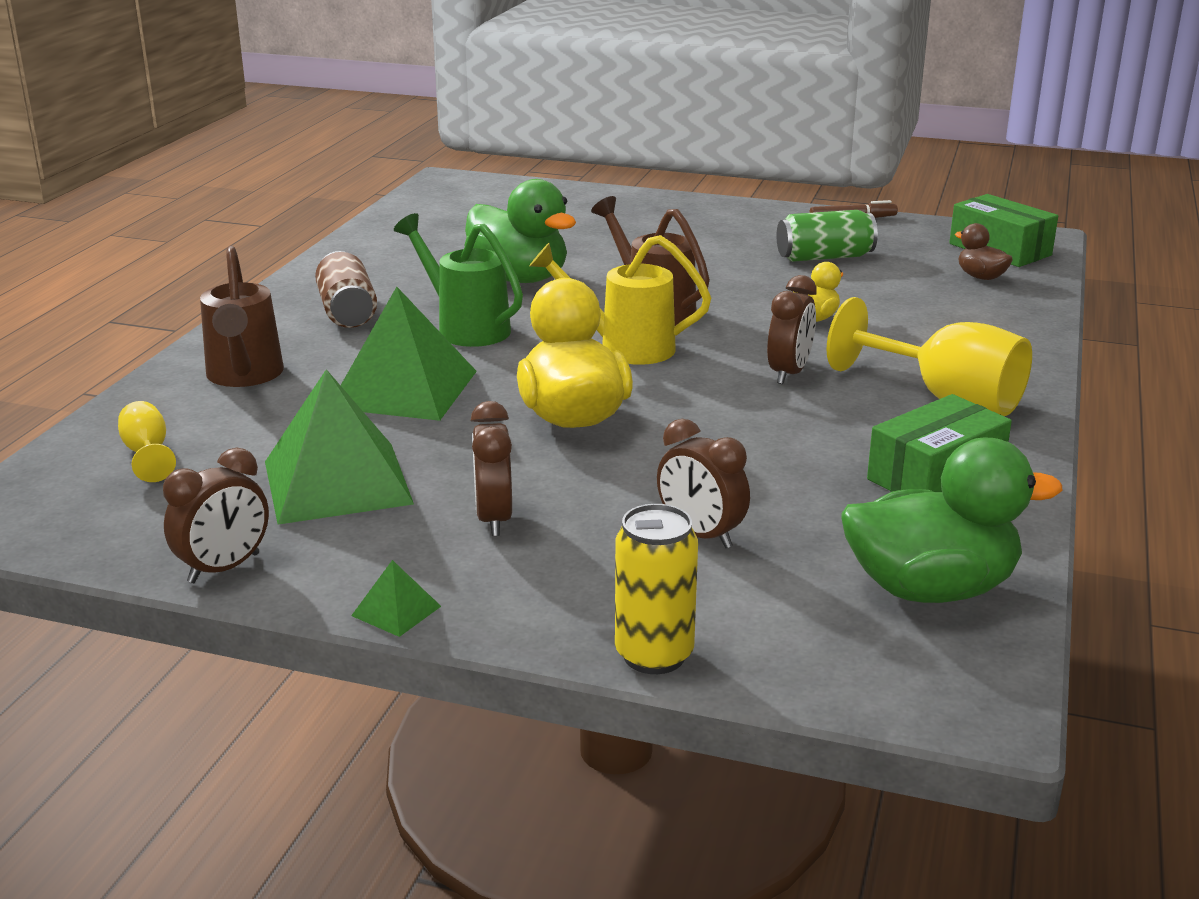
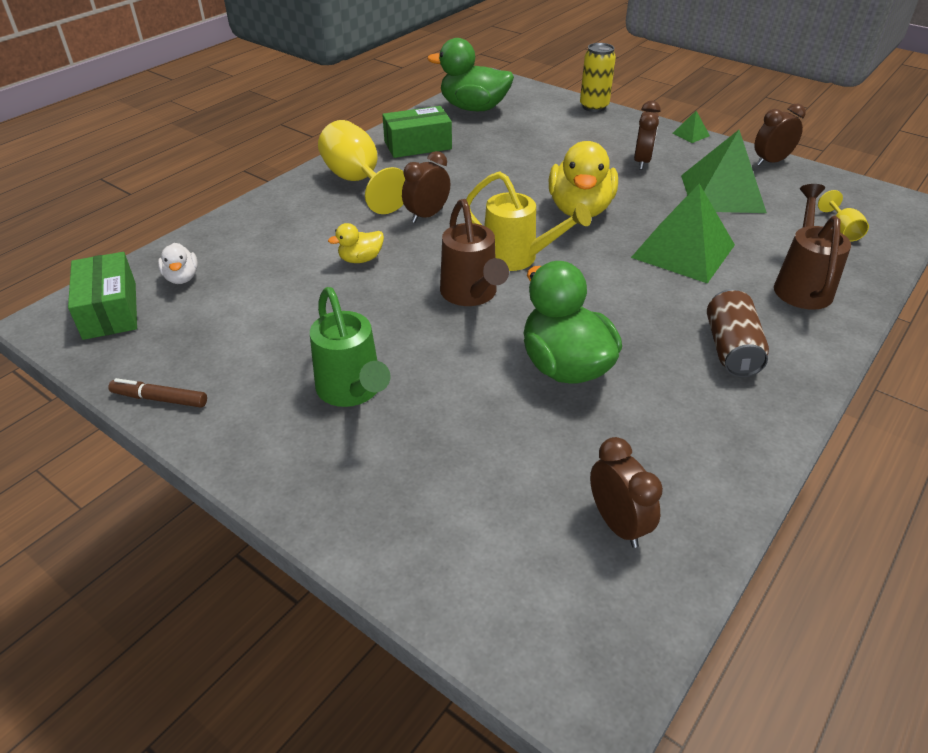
camera: 160 degrees left, 15 degrees up
(466, 328) = (629, 304): green watering can -> green watering can (352, 391)
(700, 535) = (549, 140): brown clock -> brown clock (617, 524)
(824, 257) = (267, 335): green can -> none
(981, 277) = (182, 278): brown duck -> white duck

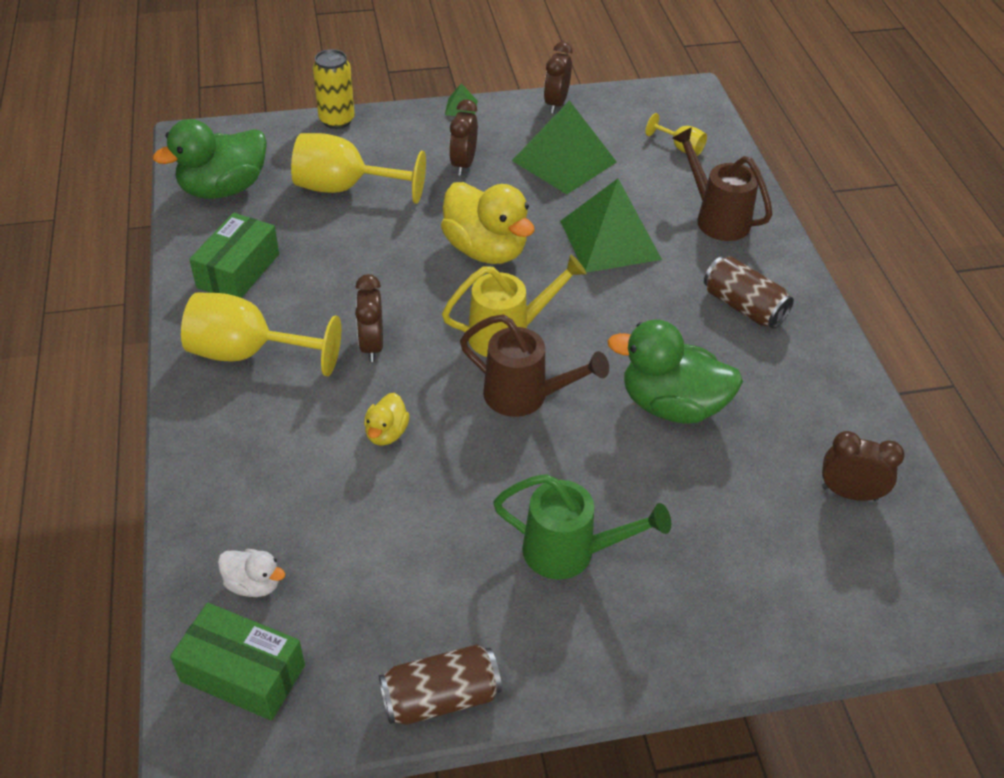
camera: 50 degrees left, 5 degrees up
(160, 399) = (440, 698): brown marker -> brown can
(543, 139) = (345, 188): none -> yellow goblet
(642, 162) = (463, 164): brown clock -> brown clock turned 135 degrees counterclockwise

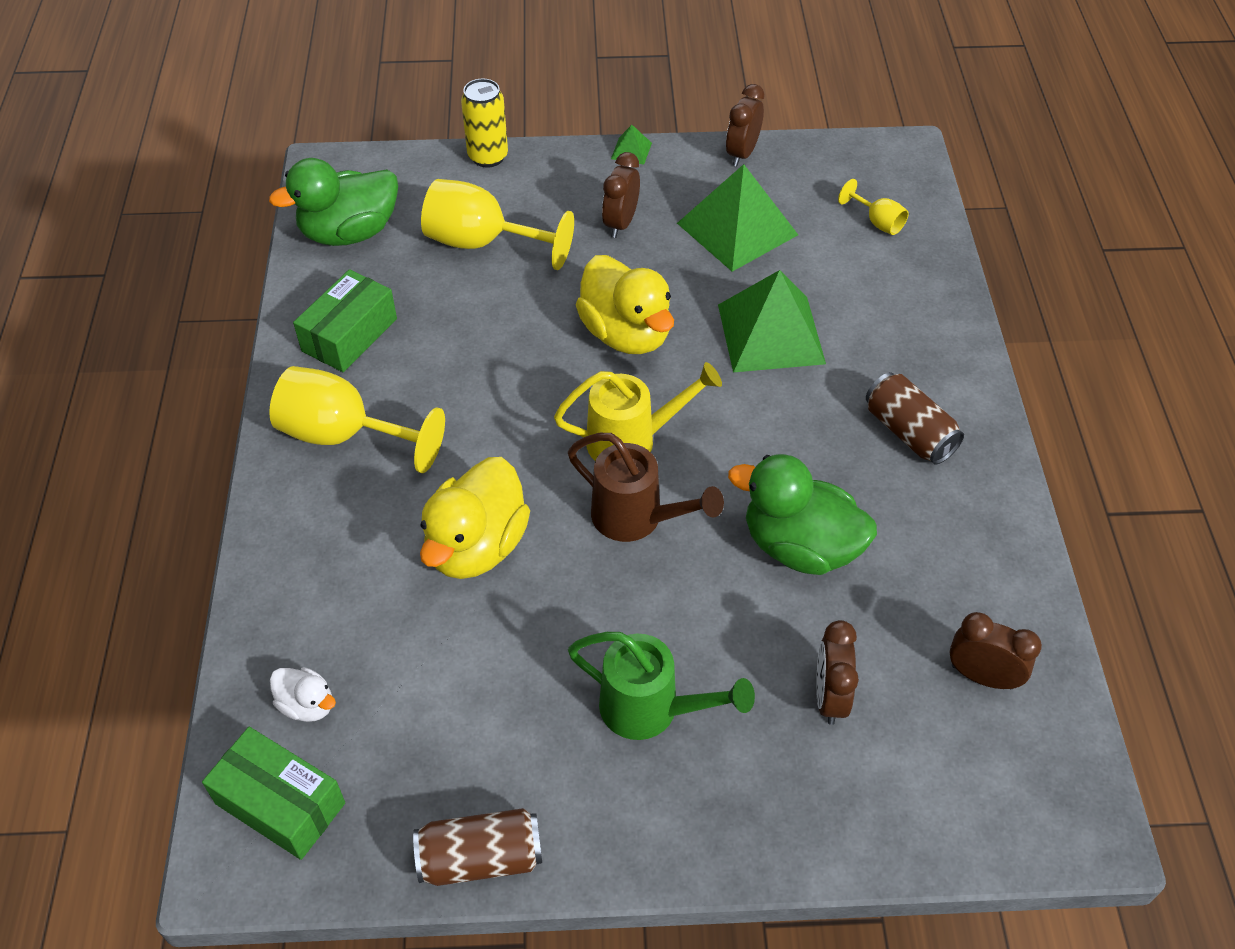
camera: 10 degrees right, 5 degrees up
(372, 345) = (479, 439): brown clock -> brown clock (829, 697)
(386, 433) = (476, 546): yellow duck -> yellow duck, size x2.06
(716, 218) = (901, 317): brown watering can -> none

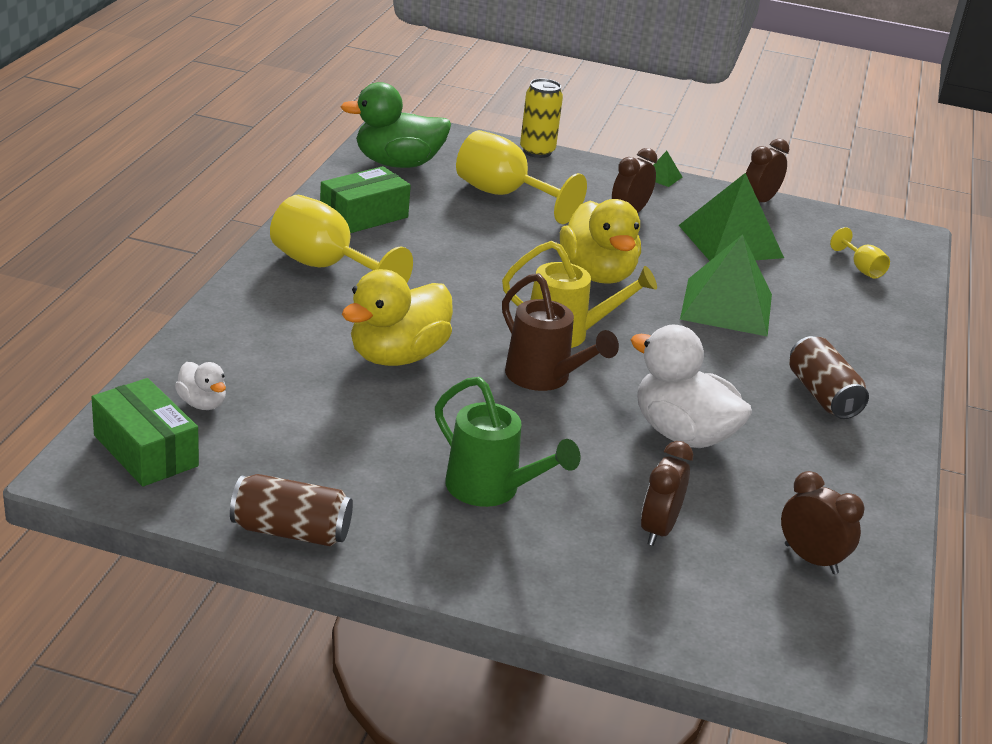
camera: 15 degrees right, 20 degrees down
(800, 546) = (682, 434): green duck -> white duck

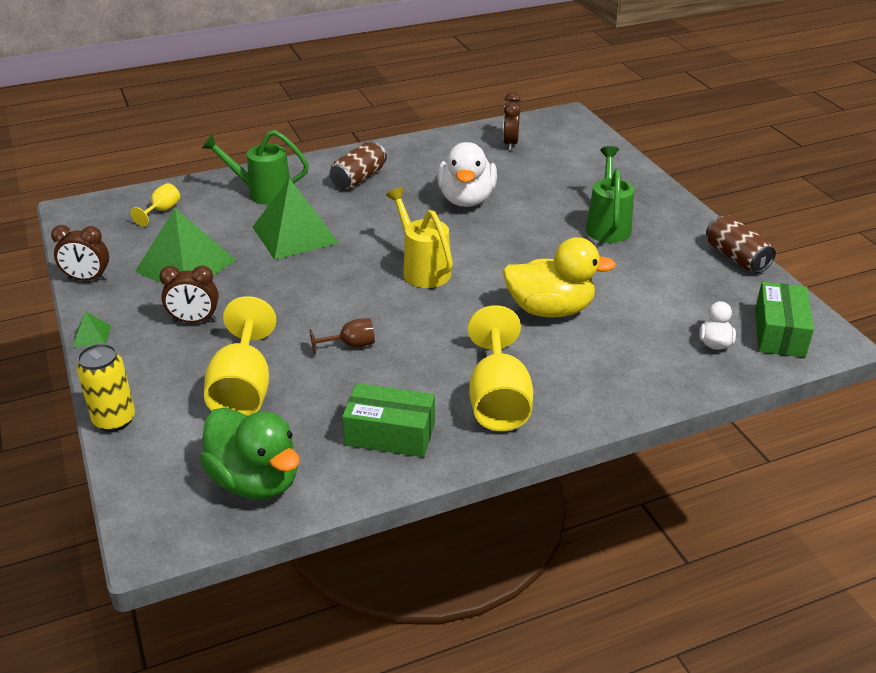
camera: 125 degrees left, 5 degrees up
(496, 250) = (350, 345): none -> brown goblet
(544, 378) = (484, 255): brown watering can -> none
(597, 274) = (322, 292): yellow duck -> none
(658, 529) = (555, 179): brown clock -> none
(846, 328) = (263, 193): none -> green watering can

